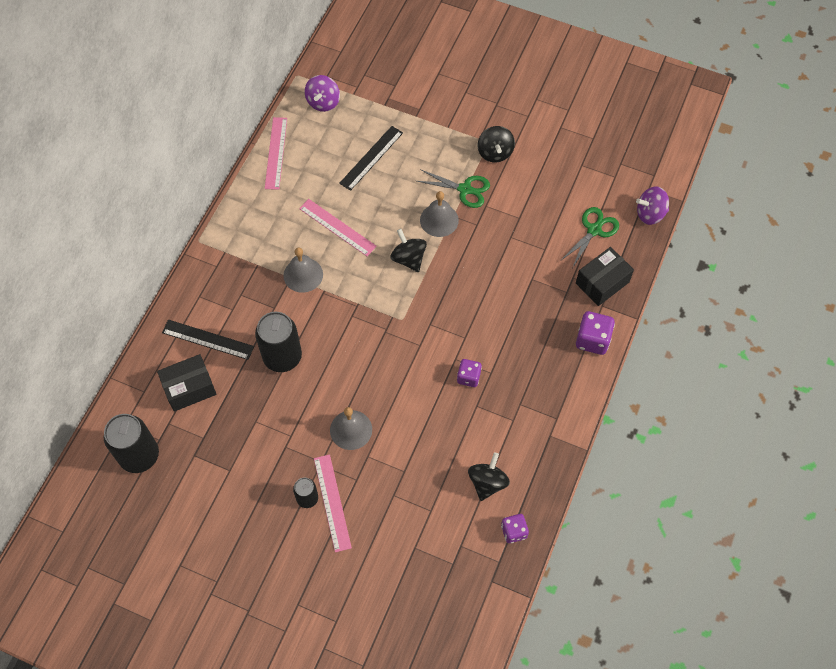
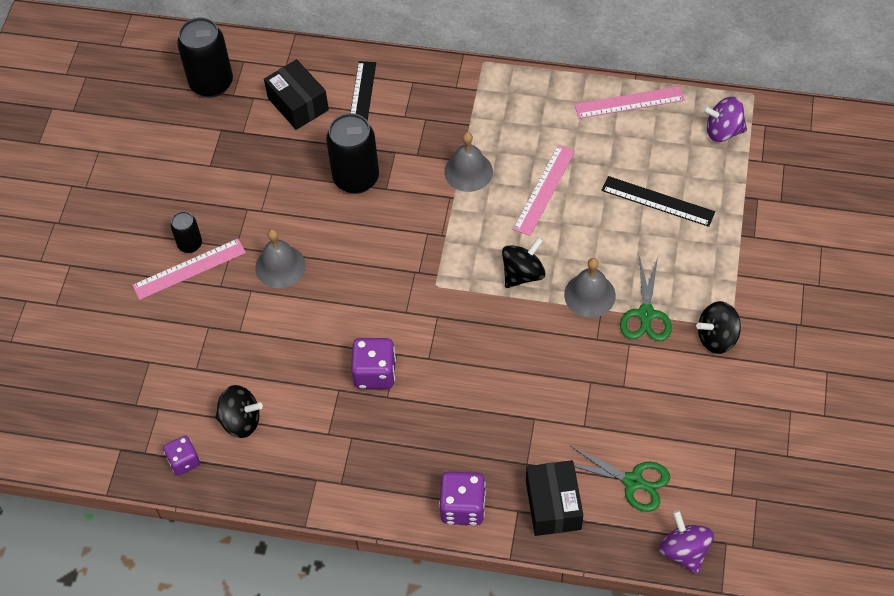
camera: 80 degrees right, 5 degrees down
(468, 377) = (375, 373): purple dice -> purple dice, size x1.52
(602, 282) = (553, 505): black box -> black box turned 45 degrees clockwise

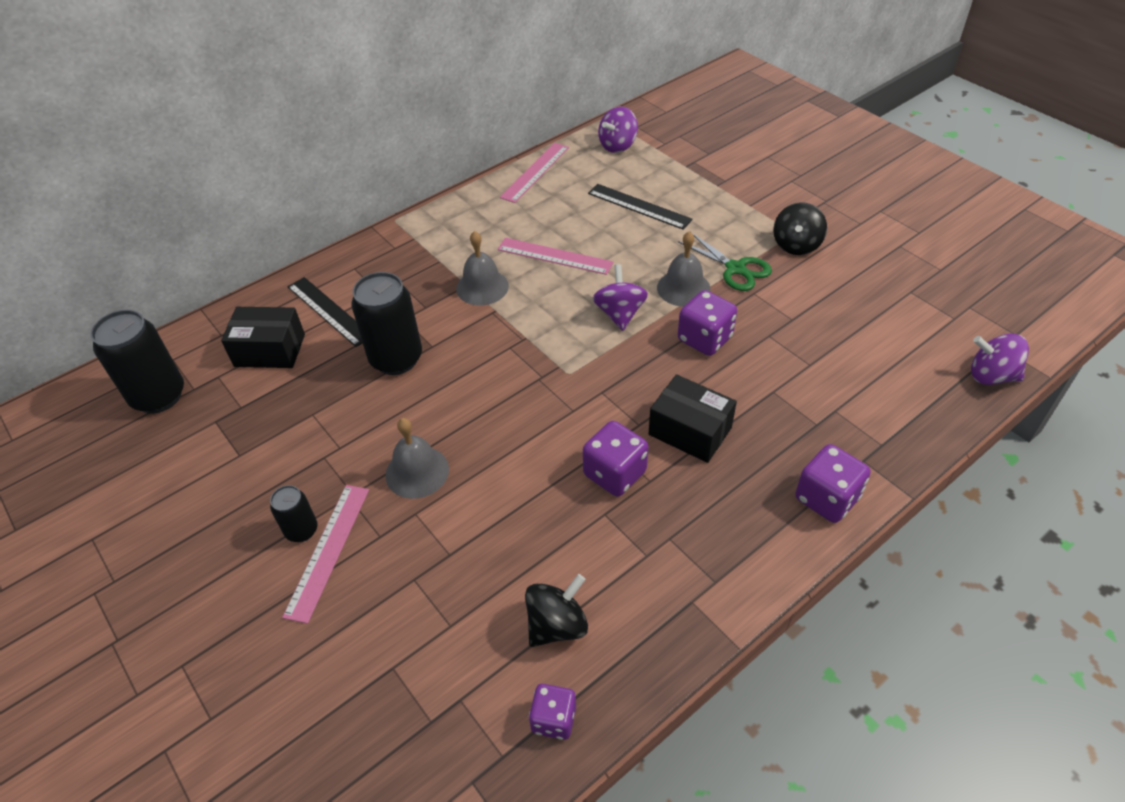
camera: 50 degrees left, 10 degrees down
(523, 274) = (619, 314): black spinning top -> purple spinning top
(544, 189) = (554, 256): pink ruler -> pink ruler turned 45 degrees counterclockwise
(547, 343) = (704, 339): none -> purple dice
(553, 505) = (877, 432): black box -> black box (690, 431)
(633, 481) = (894, 367): green scissors -> none
(657, 201) = (639, 206): black ruler -> black ruler turned 60 degrees clockwise

